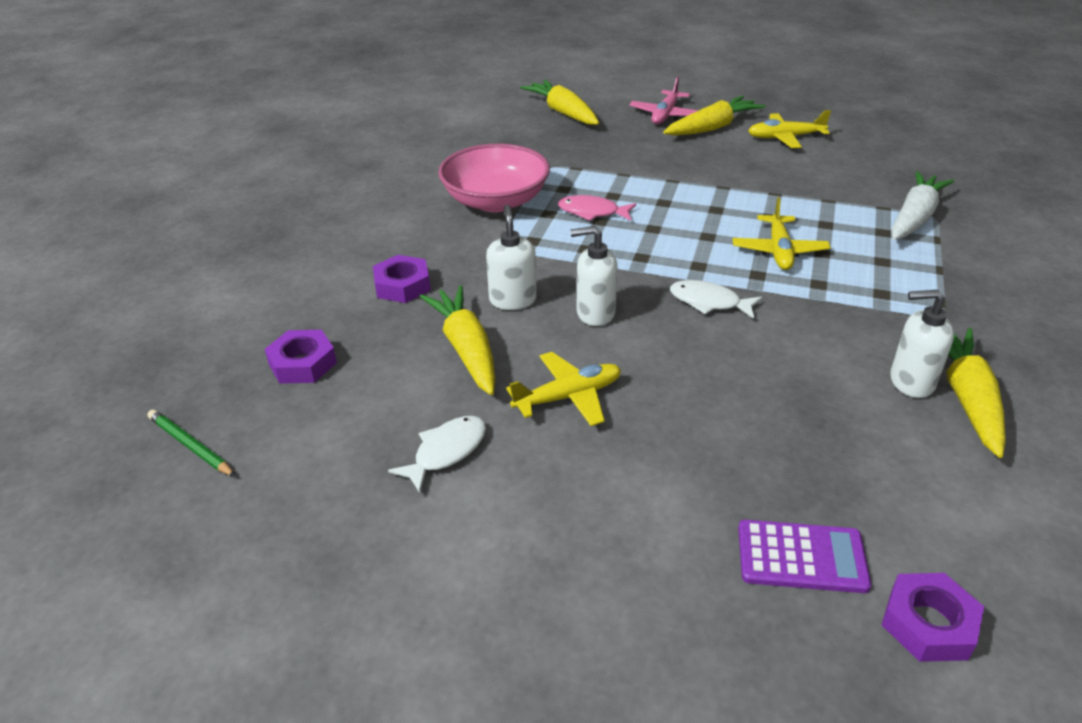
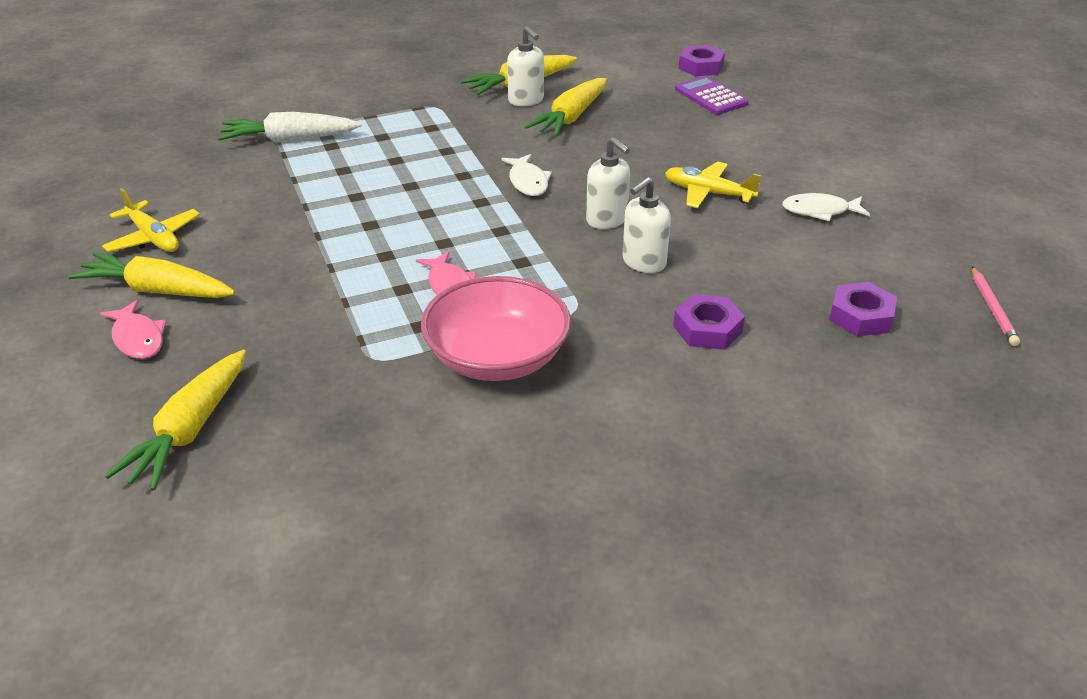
camera: 130 degrees left, 0 degrees up
(190, 446) = (992, 309): green pencil -> pink pencil
(466, 349) = (728, 252): yellow carrot -> yellow carrot (571, 117)
(665, 115) = (138, 338): pink plane -> pink fish
(779, 251) = (414, 177): yellow plane -> none

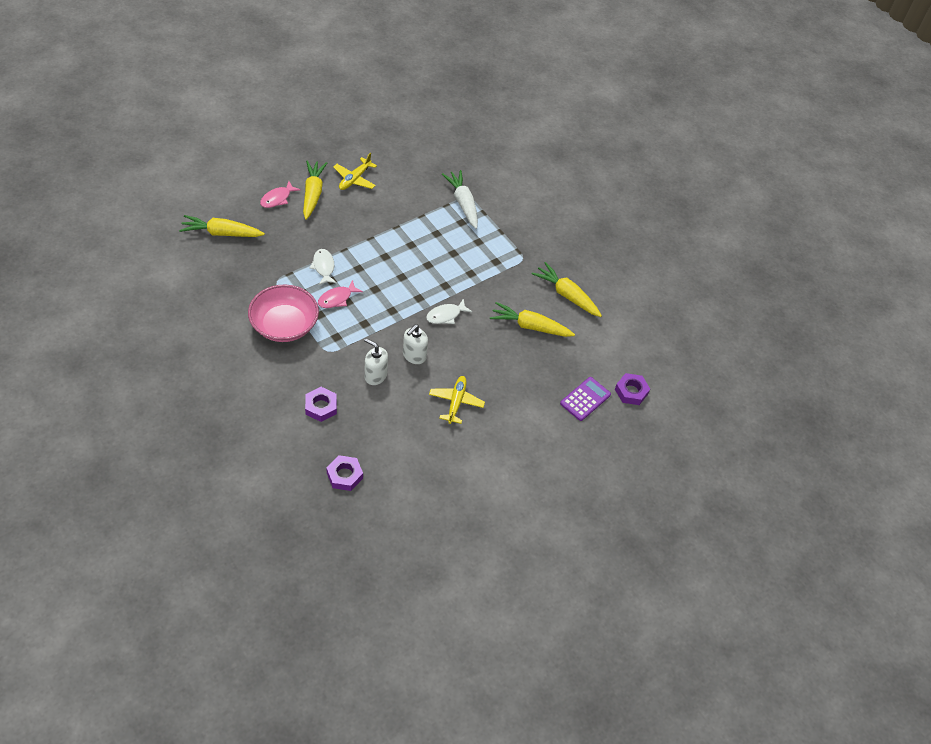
camera: 70 degrees right, 15 degrees up
(526, 100) = (546, 301): white soap dispenser -> none
(819, 211) = (449, 459): white fish -> white fish (323, 267)
(992, 309) = (364, 541): pink pencil -> none

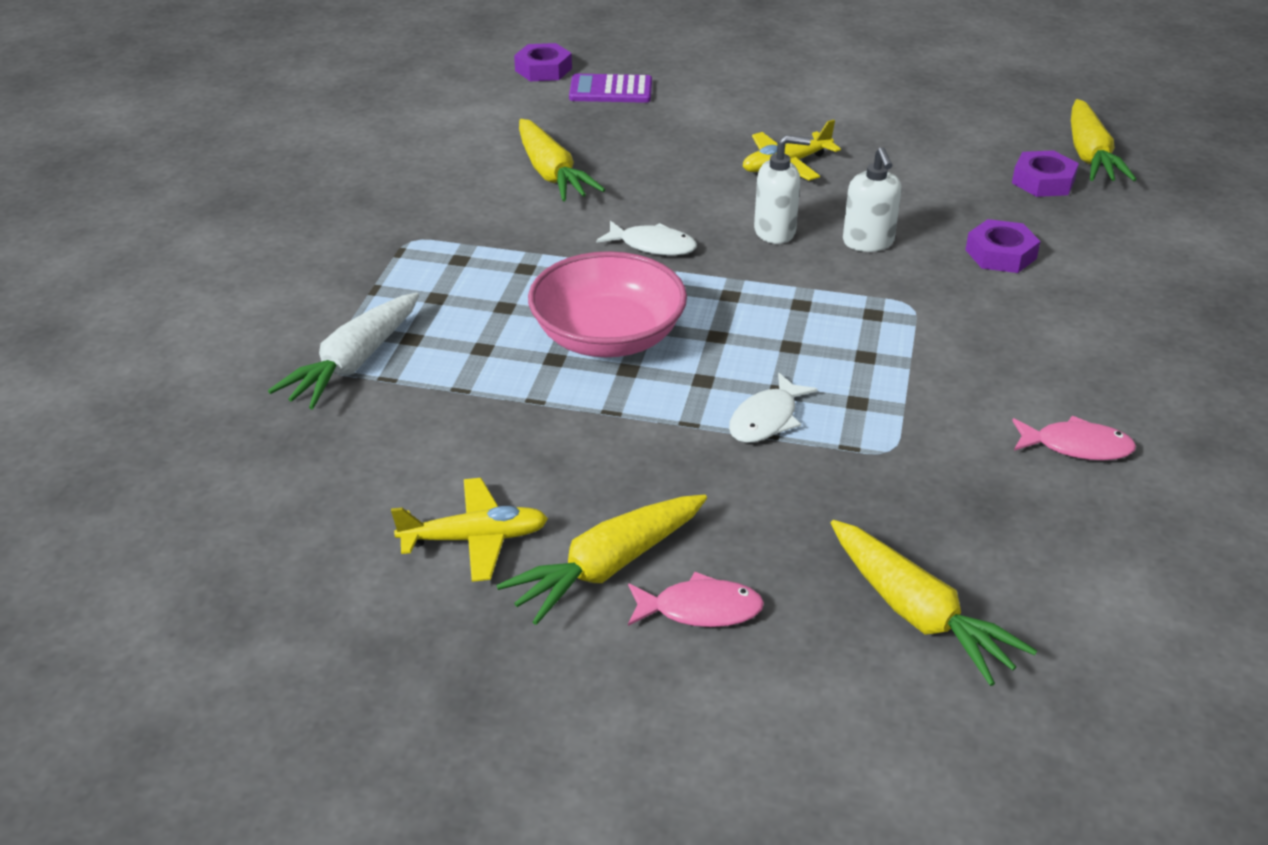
camera: 125 degrees left, 15 degrees down
(284, 325) = (950, 376): pink bowl -> pink bowl (608, 337)
(337, 299) = (804, 360): pink fish -> pink fish (1077, 446)
(567, 295) = (437, 173): yellow carrot -> yellow carrot (1089, 155)

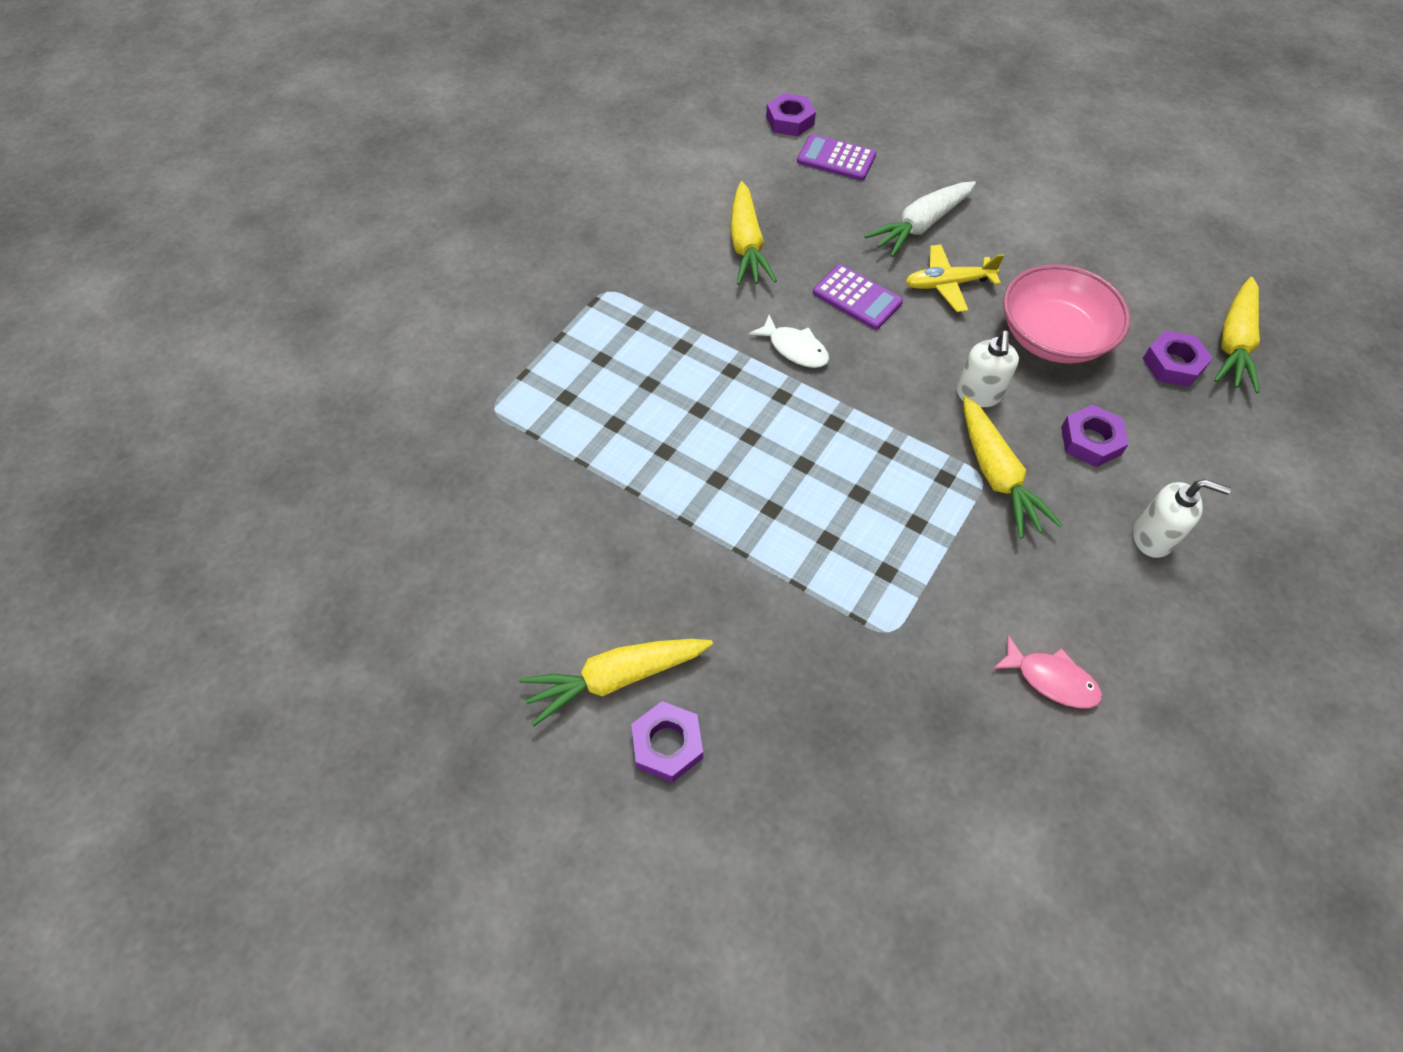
camera: 20 degrees right, 20 degrees up
(354, 363) = (514, 410): white carrot -> white carrot (920, 225)
(475, 539) = (532, 617): yellow plane -> none
(608, 337) = (716, 439): pink bowl -> pink bowl (1053, 337)
(696, 193) = (857, 297): none -> purple calculator
(700, 609) = (667, 744): pink fish -> purple nut
(766, 419) = (804, 567): white fish -> none
(775, 231) = (904, 360): white soap dispenser -> white soap dispenser (1153, 537)
(917, 614) = (832, 809): yellow carrot -> yellow carrot (996, 475)

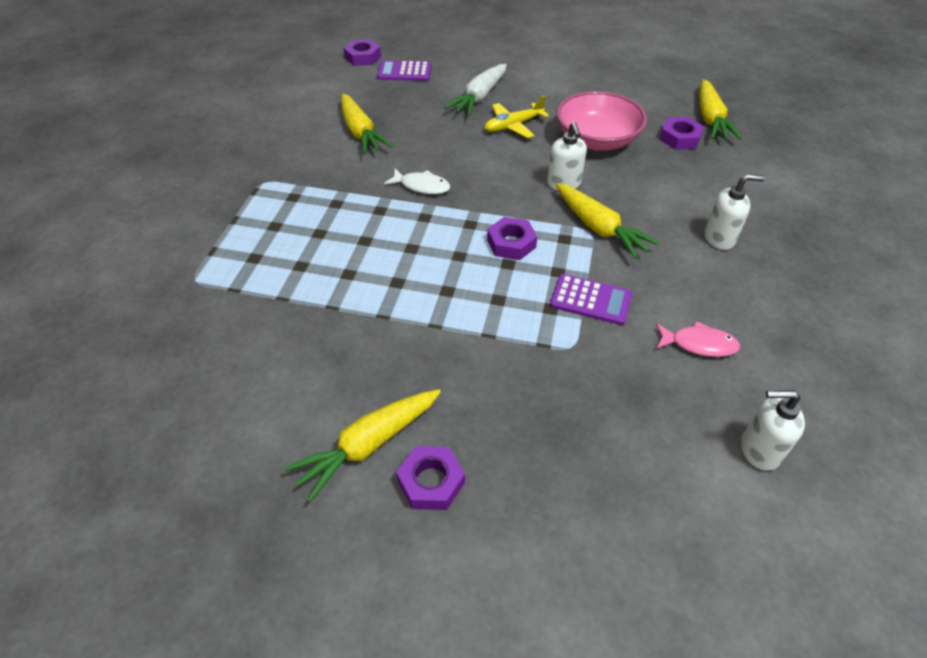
camera: 20 degrees left, 10 degrees down
(857, 297) = (454, 146): purple calculator -> purple calculator (590, 300)
(1059, 840) = (759, 450): none -> white soap dispenser
(1090, 441) = (651, 193): purple nut -> purple nut (511, 243)

